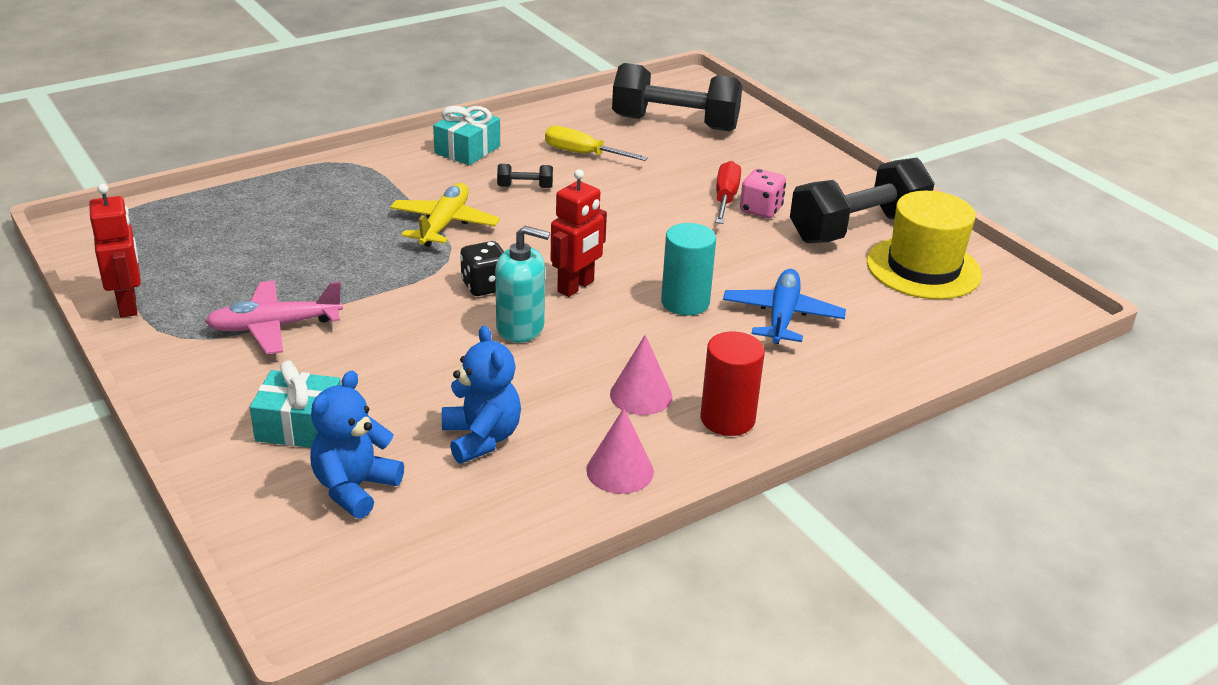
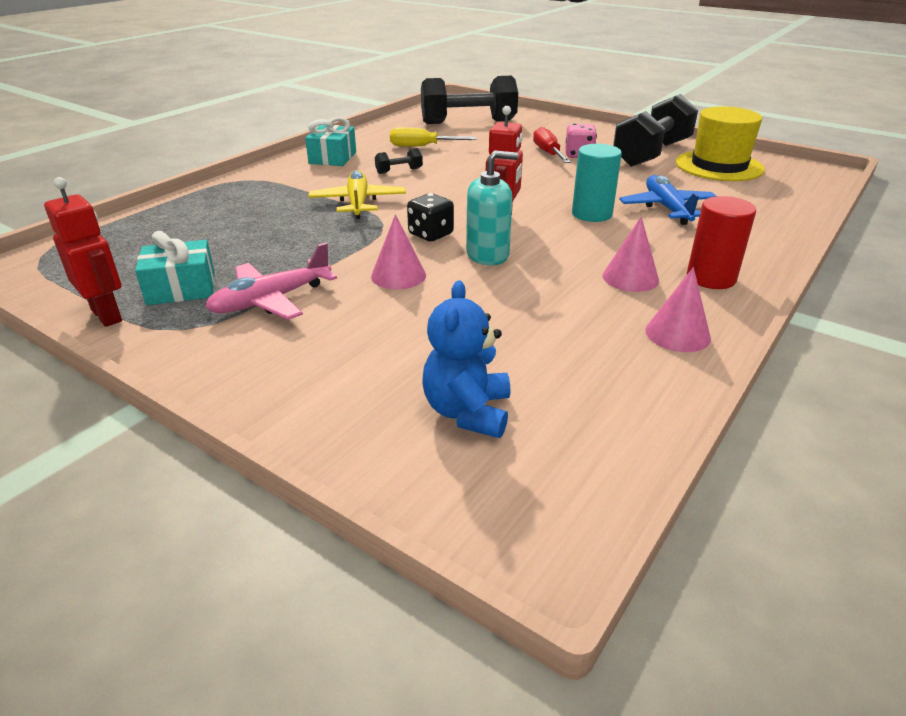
camera: 20 degrees left, 0 degrees up
(300, 426) = (365, 373): turquoise gift -> turquoise gift (181, 288)
(411, 329) = (398, 275): none -> pink cone
(481, 438) = (540, 340): blue teddy bear -> none

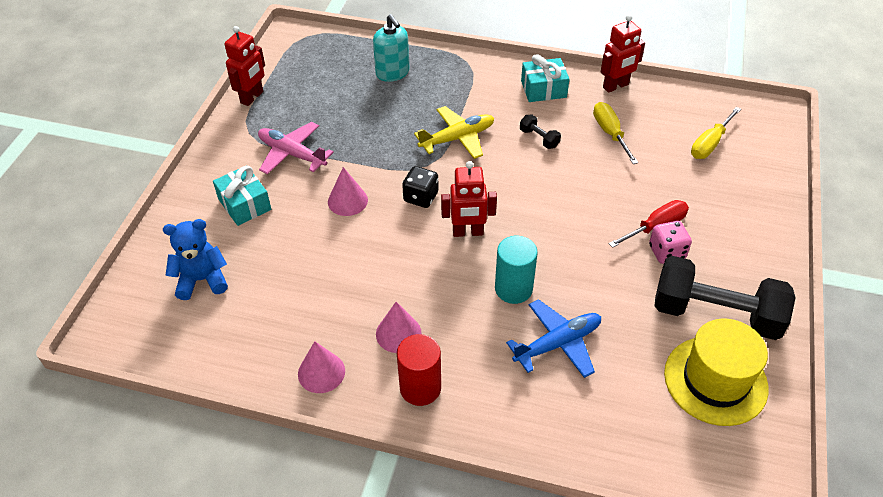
camera: 70 degrees right, 15 degrees up
(181, 288) = (291, 110): turquoise gift -> turquoise gift (244, 204)
(364, 134) = (616, 86): none -> red robot
(468, 122) = (710, 143): black dumbbell -> yellow screwdriver
(488, 255) = (400, 239): turquoise soap dispenser -> turquoise soap dispenser (392, 73)

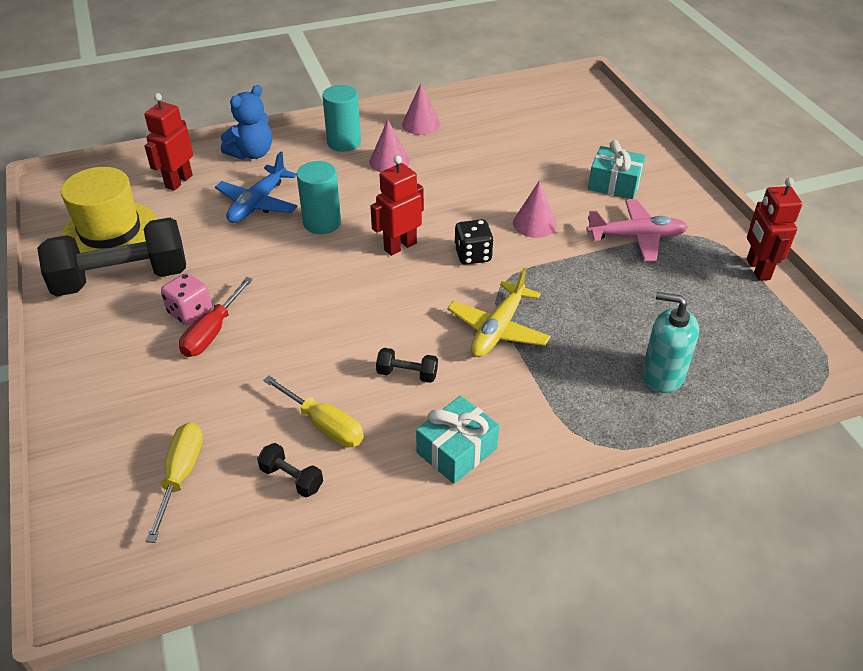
camera: 145 degrees right, 5 degrees down
(202, 280) = (569, 131): blue teddy bear -> blue teddy bear (252, 153)
(420, 388) = (344, 142): red cylinder -> turquoise cylinder
(616, 86) = (360, 511): red robot -> red robot (178, 181)
(645, 115) = (291, 478): none -> black dumbbell

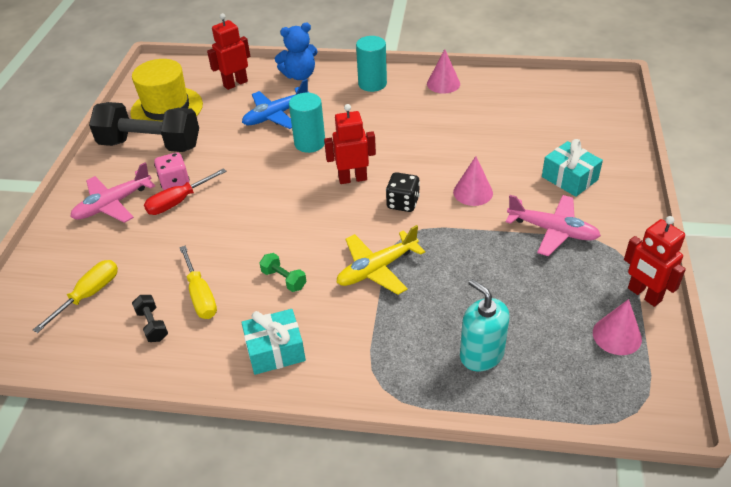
camera: 30 degrees right, 0 degrees up
(127, 361) = (113, 204): none -> pink plane
(389, 161) = (395, 108): pink cone -> pink cone (617, 335)
(407, 374) = (284, 279): black dumbbell -> green dumbbell
(757, 269) = (644, 295): red robot -> red robot turned 60 degrees counterclockwise

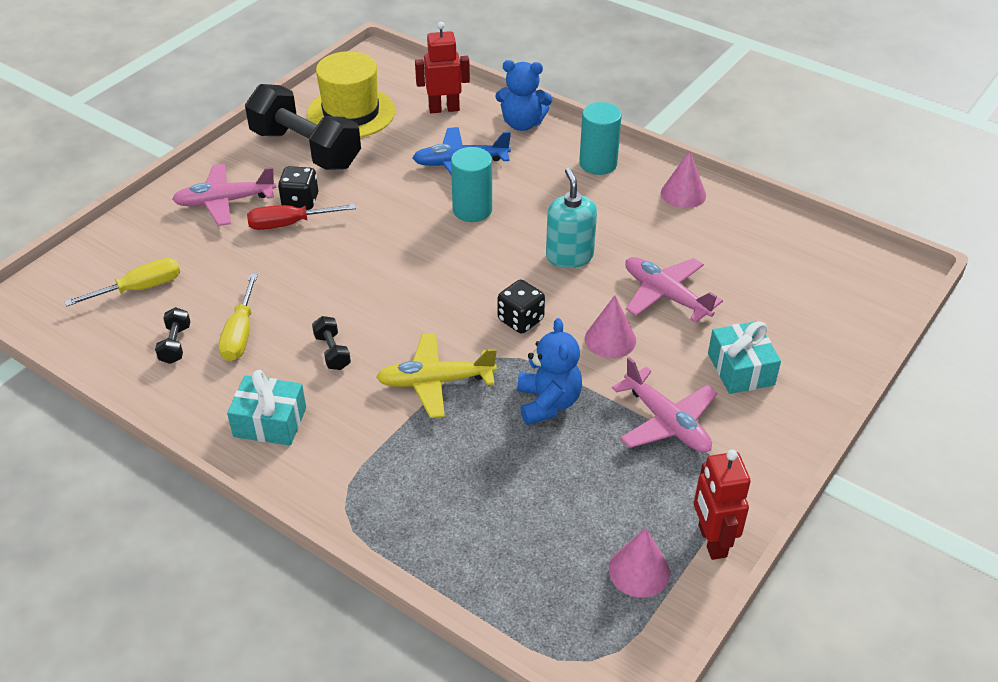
camera: 25 degrees right, 0 degrees up
(175, 182) = (300, 201): pink dice -> black dice
(284, 279) = (332, 352): green dumbbell -> black dumbbell
(352, 179) = (487, 270): red robot -> none
(466, 250) = (548, 403): none -> blue teddy bear
(481, 354) = (472, 521): turquoise soap dispenser -> turquoise soap dispenser (569, 256)
(484, 150) = (665, 295): none -> pink plane

